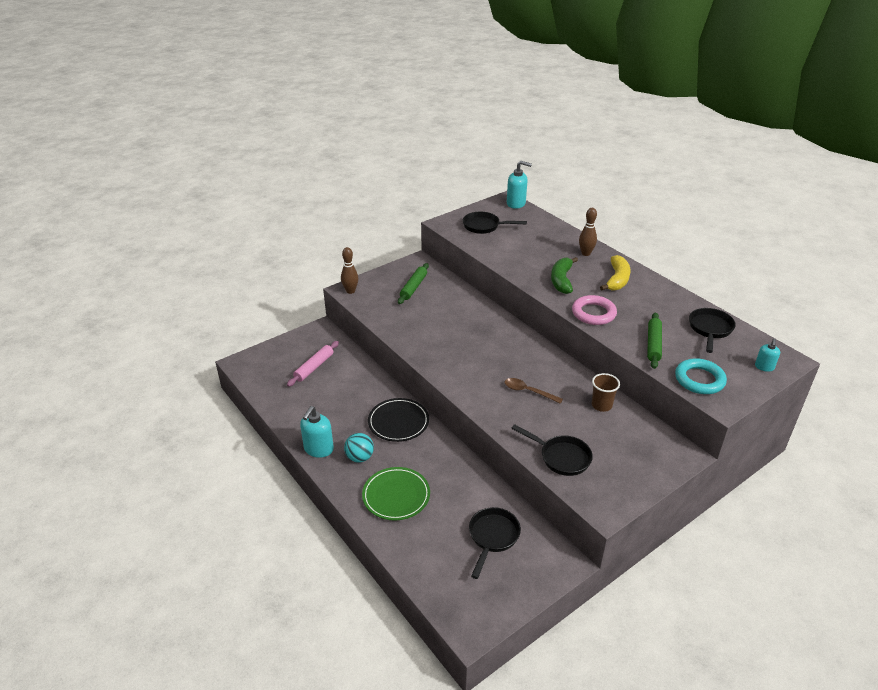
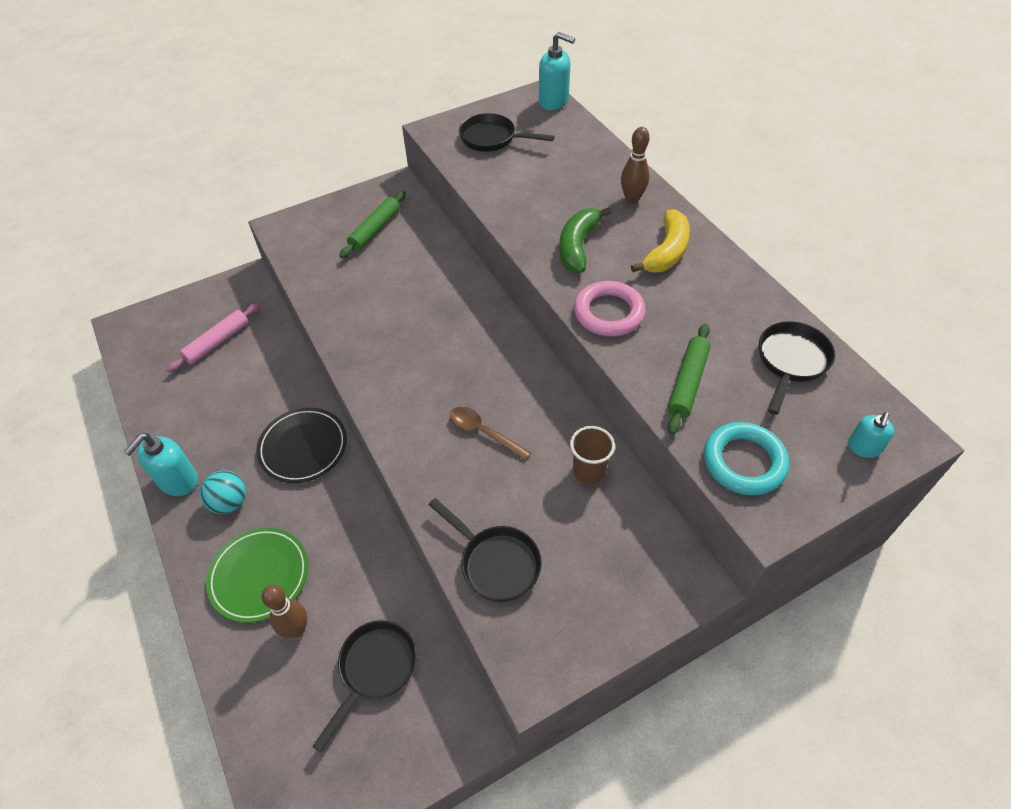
camera: 10 degrees right, 15 degrees up
(350, 291) = (284, 229): brown bowling pin -> brown bowling pin (296, 629)

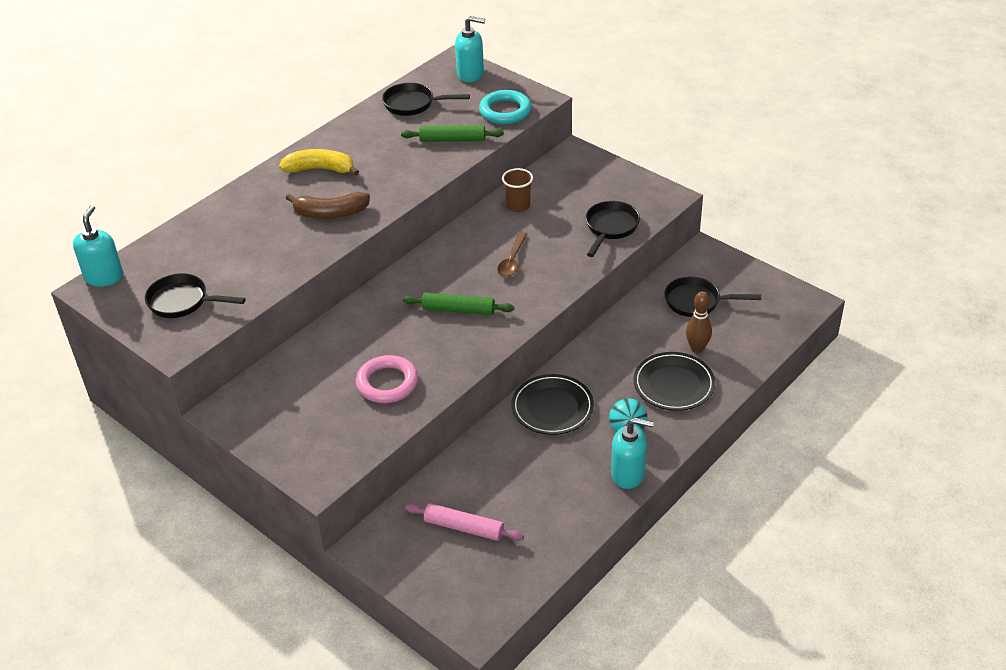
camera: 110 degrees left, 10 degrees down
(259, 576) = (673, 384): green plate -> black plate
(375, 230) = (300, 402): green rolling pin -> green rolling pin (458, 309)
(492, 139) = (183, 302): black pan -> black pan turned 105 degrees clockwise
(578, 246) = (330, 213): green banana -> brown banana
(608, 313) = (401, 183): pink ring -> pink ring (387, 383)
(632, 199) = (257, 198): brown bowling pin -> none
(863, 448) = (470, 74): turquoise soap dispenser -> turquoise soap dispenser, size x1.69

